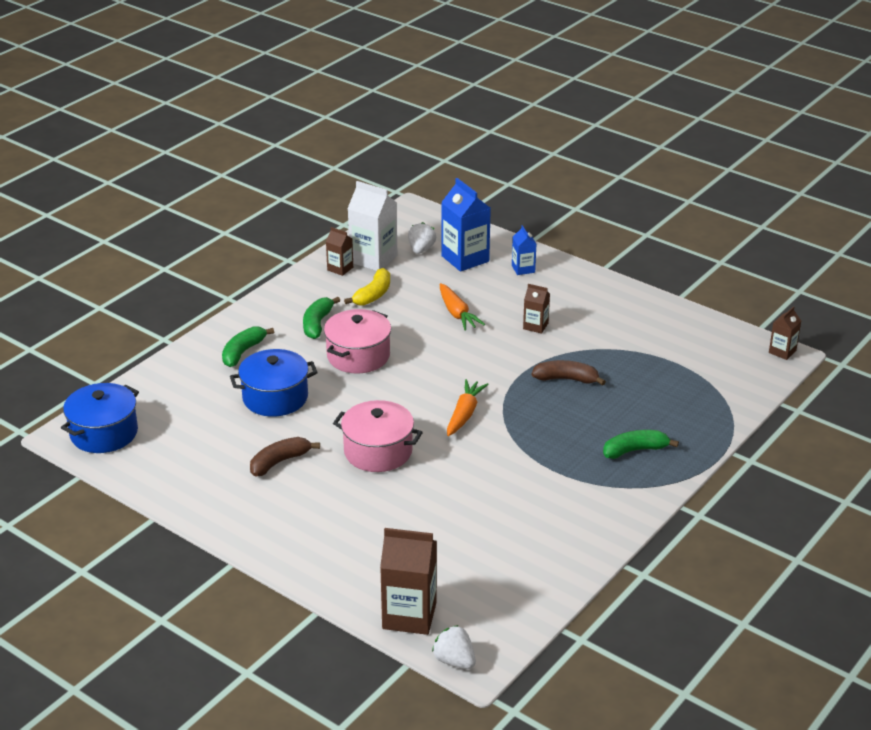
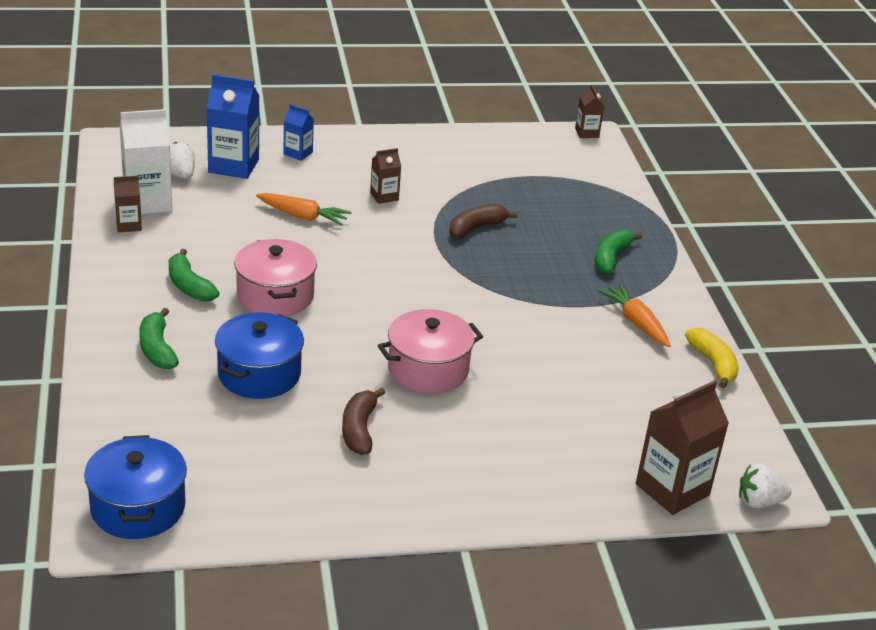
camera: 50 degrees left, 0 degrees up
(373, 295) = (200, 234): yellow banana -> yellow banana (713, 364)
(464, 414) = (445, 298): orange carrot -> orange carrot (636, 322)

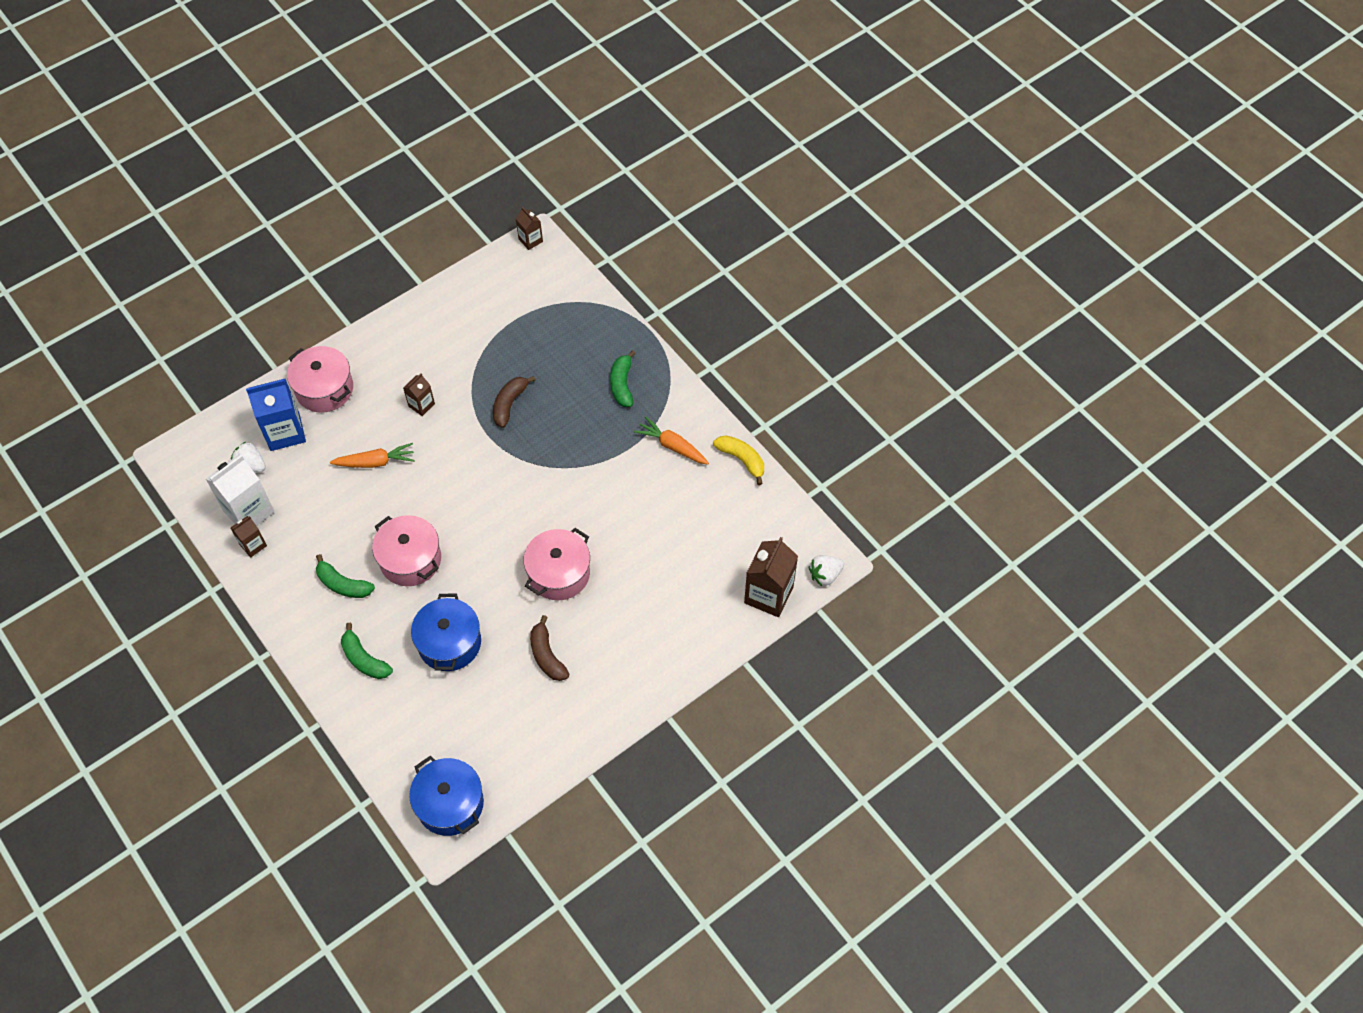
camera: 25 degrees left, 25 degrees up
(298, 153) = (324, 389): blue carton -> pink pot

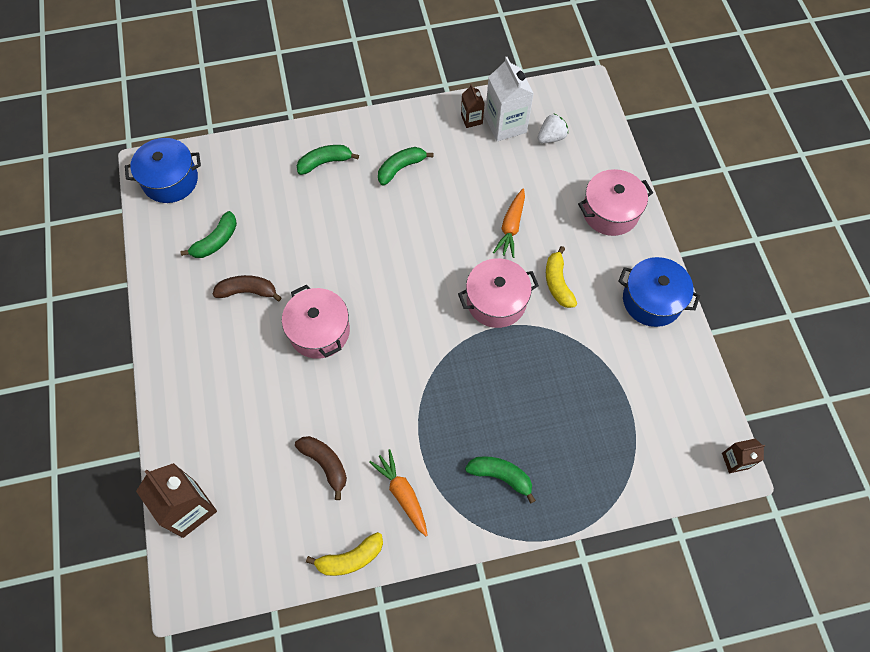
camera: 115 degrees right, 5 degrees up
(285, 432) = (575, 170): blue carton -> none
(410, 559) = (398, 222): pink pot -> pink pot (496, 301)
(421, 405) = (557, 283): brown carton -> yellow banana
(449, 643) = (303, 224): blue pot -> blue pot (652, 300)
(504, 715) = (216, 241): none -> green banana
(509, 404) = (524, 359): brown banana -> brown banana (325, 464)
(672, 446) = (402, 493): orange carrot -> orange carrot turned 90 degrees counterclockwise
(825, 575) = (175, 577): white strawberry -> none

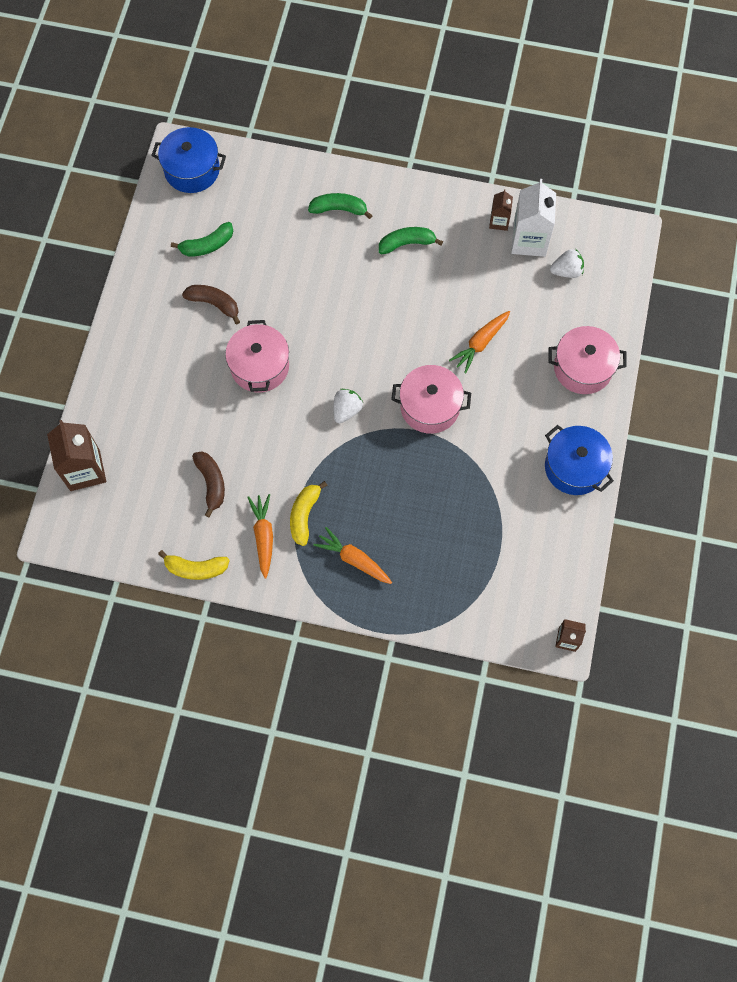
camera: 25 degrees right, 5 degrees up
(422, 337) = (346, 410): none -> white strawberry
(501, 476) = (354, 559): green banana -> orange carrot
(557, 283) = (495, 414): yellow banana -> yellow banana (304, 515)

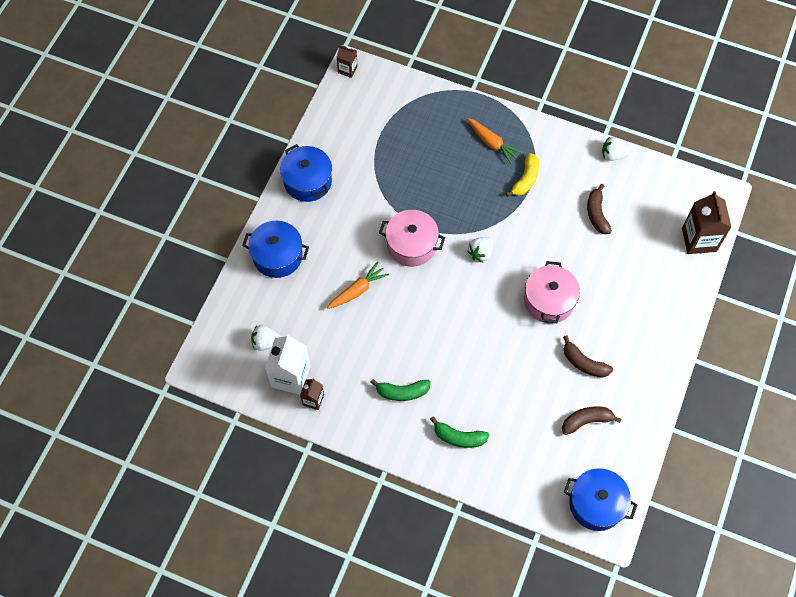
camera: 170 degrees left, 5 degrees down
(196, 568) = (612, 155): yellow banana -> white strawberry
(207, 245) = (586, 421): green banana -> brown banana
(263, 536) = (559, 169): orange carrot -> none
(582, 368) = (277, 256): pink pot -> blue pot

